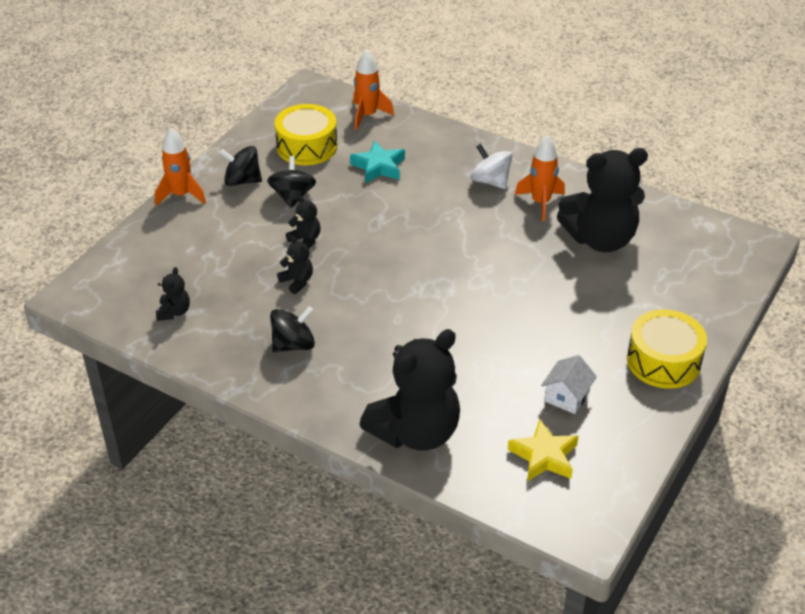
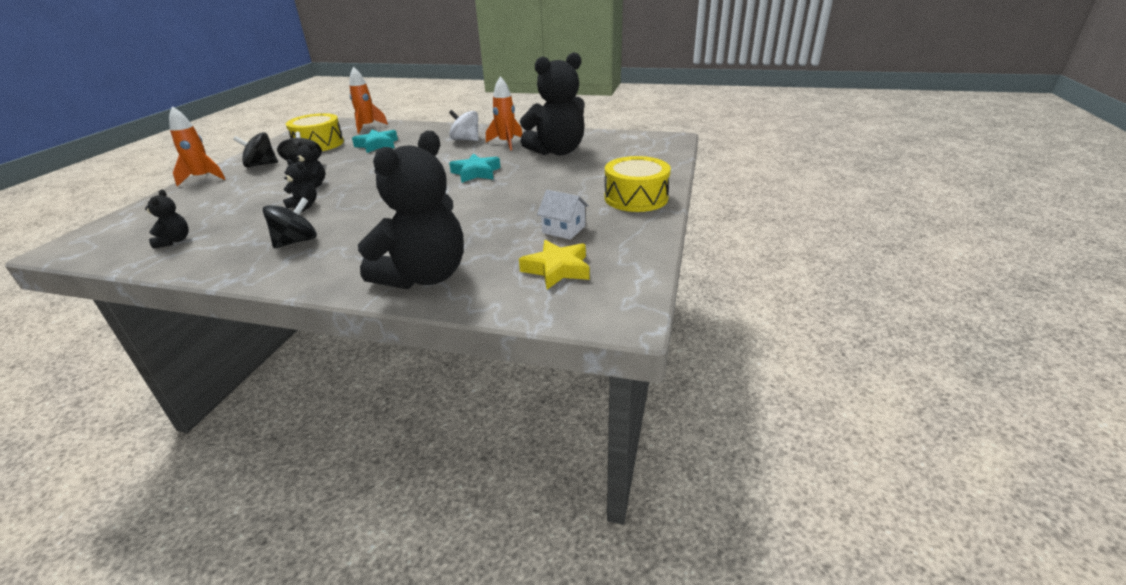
camera: 15 degrees left, 10 degrees down
(491, 263) = (476, 173): none -> turquoise star
(566, 396) = (563, 229): white house -> white house turned 75 degrees counterclockwise

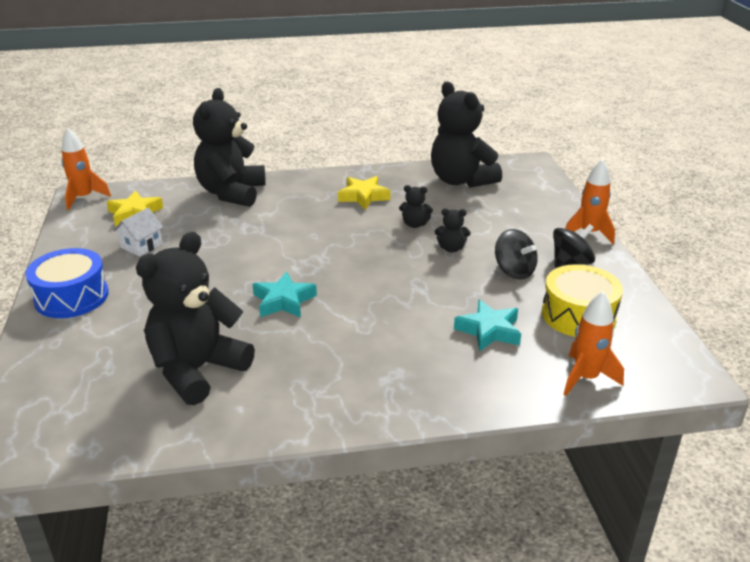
camera: 155 degrees right, 0 degrees up
(174, 241) = (461, 180): black teddy bear -> black teddy bear, size x2.40
(296, 241) = (363, 196): black spinning top -> yellow star
(466, 140) = (368, 373): white spinning top -> none
(506, 143) = (292, 377): orange rocket -> orange rocket (84, 198)
(563, 229) = (141, 246): white house -> white house turned 60 degrees counterclockwise
(636, 198) = (71, 297): yellow drum -> blue drum

